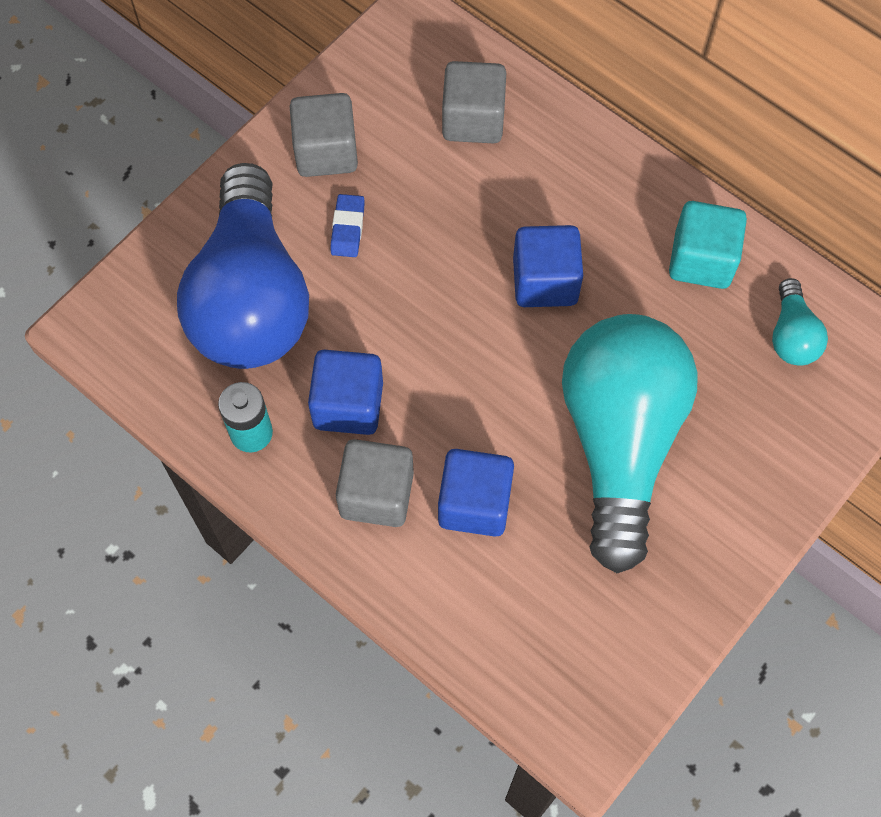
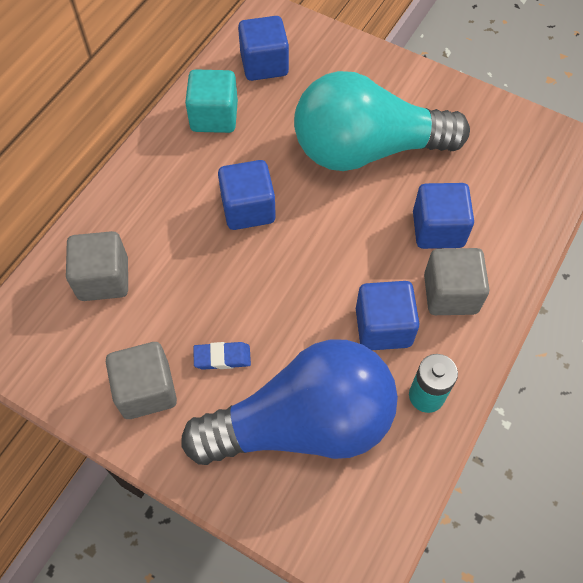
camera: 100 degrees left, 5 degrees down
(791, 335) = (264, 64): turquoise light bulb -> blue cube

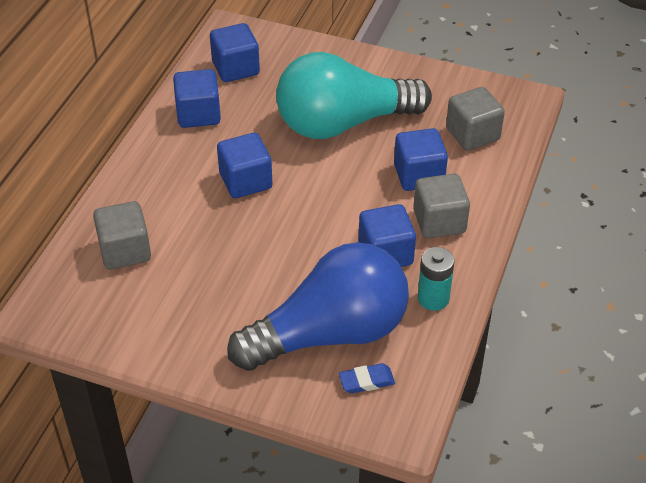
camera: 10 degrees left, 15 degrees down
(146, 390) = (184, 329): grey cube -> grey cube (472, 134)
(214, 116) = (198, 114): turquoise cube -> blue cube
(222, 357) = (247, 295): blue eraser -> blue eraser (366, 381)

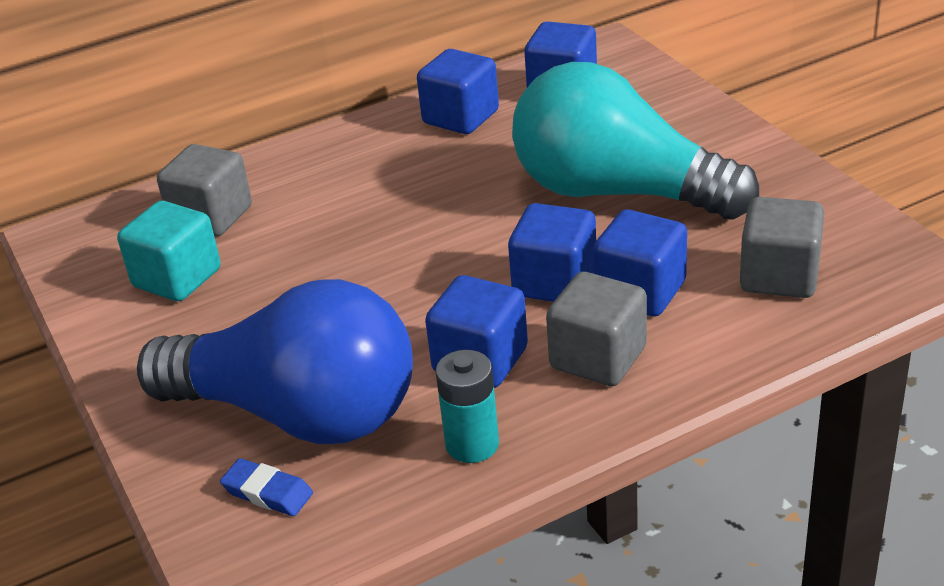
camera: 45 degrees right, 10 degrees down
(156, 299) = (177, 278): none -> turquoise cube
(245, 181) = (422, 205): blue cube -> blue cube (555, 282)

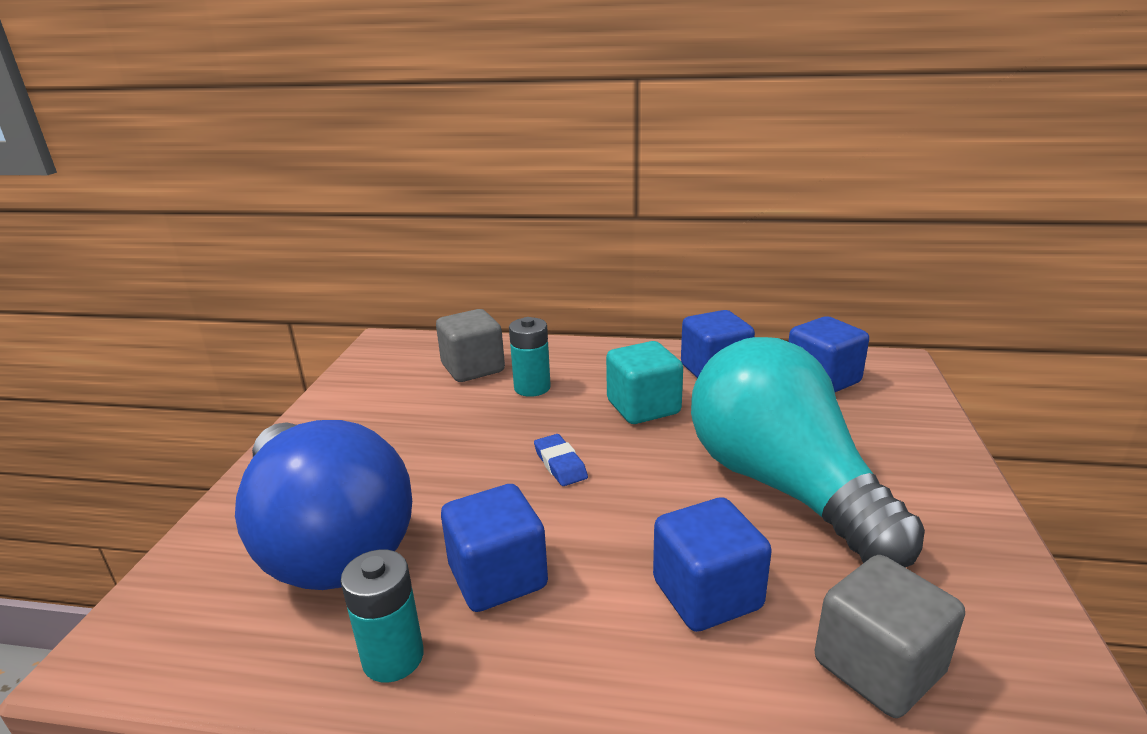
camera: 35 degrees right, 10 degrees down
(177, 278) = (401, 397): turquoise cube -> turquoise cube (643, 407)
(267, 492) = (222, 593): blue eraser -> blue eraser (560, 464)
(304, 208) = (532, 388): none -> turquoise battery
(555, 282) = (639, 540): blue cube -> none
(598, 358) = (594, 641): grey cube -> none

